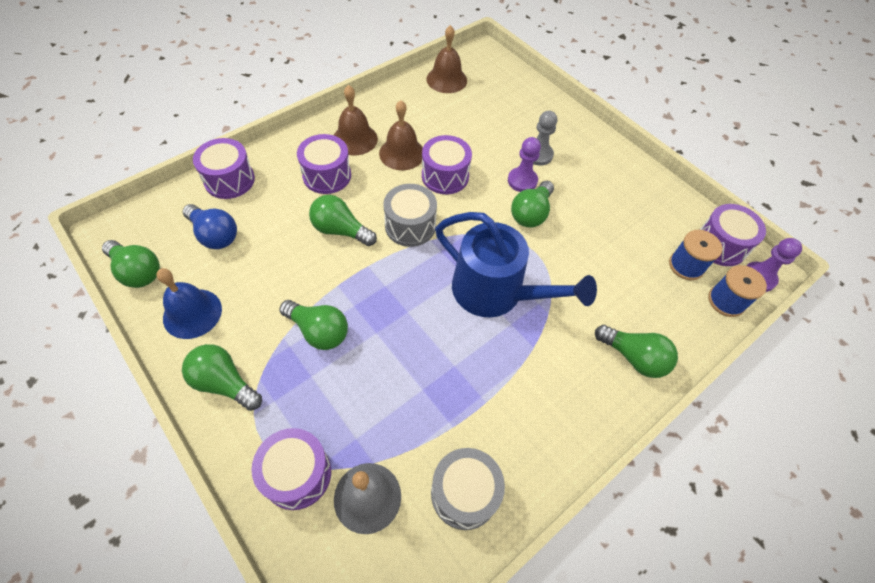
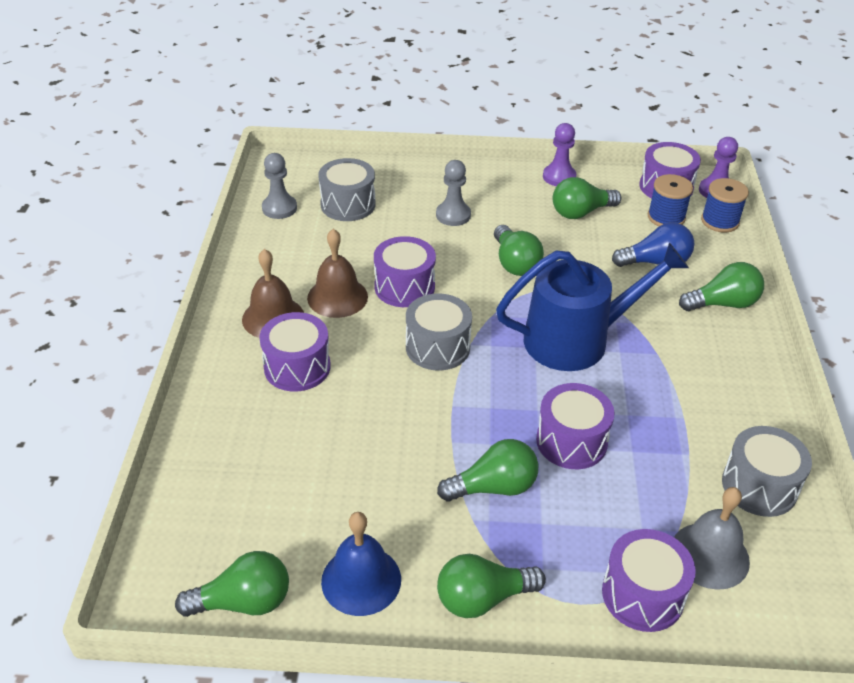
camera: 45 degrees left, 15 degrees down
(215, 235) = (270, 503): blue light bulb -> blue light bulb (655, 262)
(229, 180) = (202, 448): purple drum -> purple drum (571, 441)
(340, 230) = (384, 399): green light bulb -> green light bulb (581, 212)
(446, 79) = (279, 208): brown bell -> grey pawn
(486, 103) = (348, 204): none -> grey drum
(522, 181) = (471, 244): purple pawn -> purple pawn (559, 177)

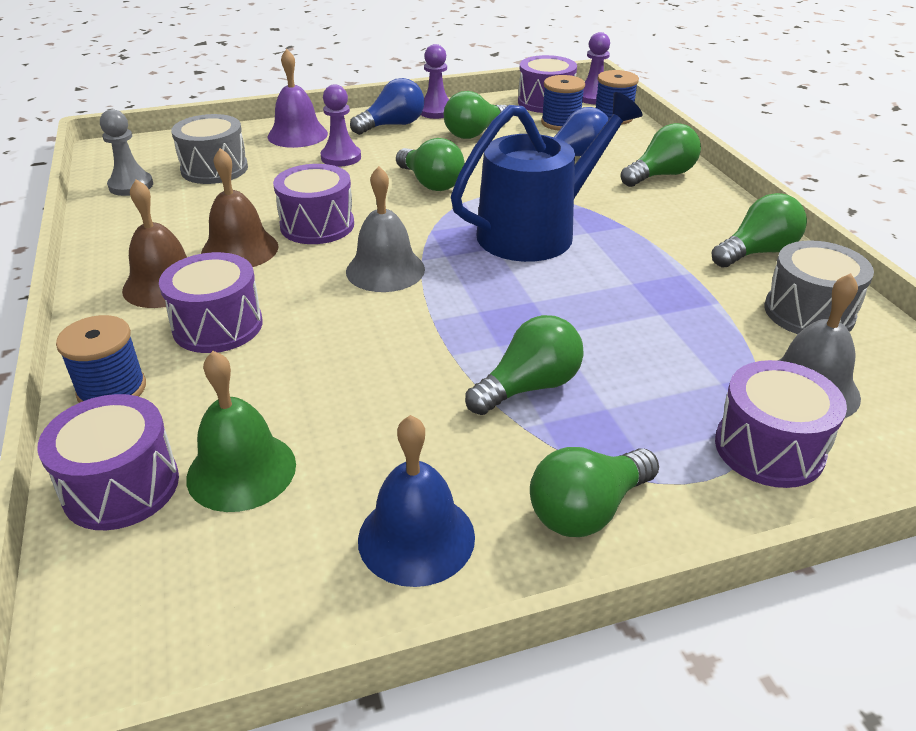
camera: 20 degrees left, 5 degrees down
(211, 403) = (112, 389): none -> blue spool
(243, 602) = (255, 620): green light bulb -> green light bulb (757, 252)
(271, 494) = (241, 470): none -> green bell
(428, 179) = (297, 135): none -> purple bell
(437, 347) = (385, 270): grey drum -> grey bell
(453, 215) = (341, 157): grey pawn -> purple pawn
(513, 186) = (392, 125): none -> blue light bulb
(571, 441) = (589, 321): purple drum -> purple drum (121, 486)

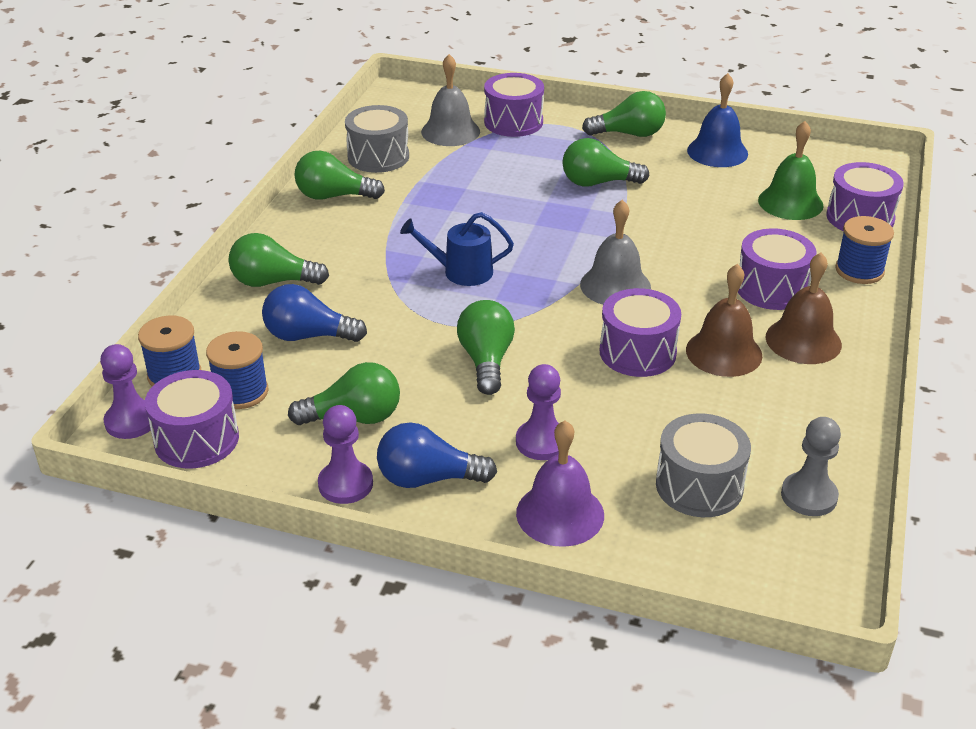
camera: 145 degrees left, 0 degrees up
(535, 232) = (461, 272): blue watering can -> blue watering can, size x0.53

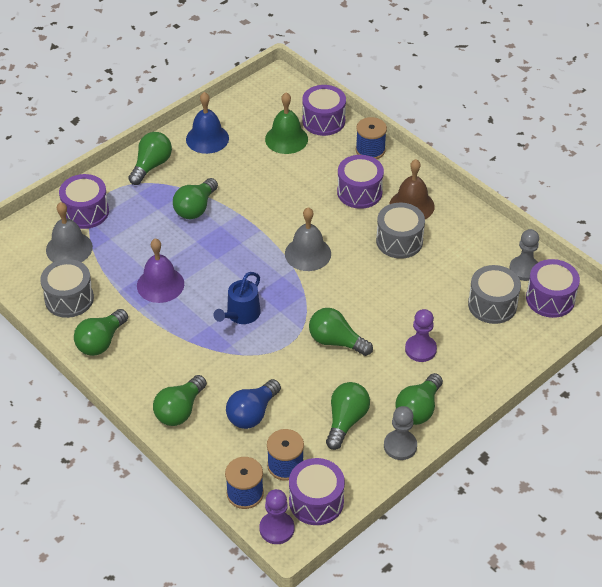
camera: 60 degrees left, 10 degrees up
(345, 484) = (400, 446): purple pawn -> grey pawn
(428, 478) = (418, 409): blue light bulb -> green light bulb
(560, 514) = (478, 367): purple bell -> purple bell (160, 284)
(637, 352) = (374, 275): purple drum -> purple drum (550, 299)
(724, 352) = (399, 241): brown bell -> grey drum

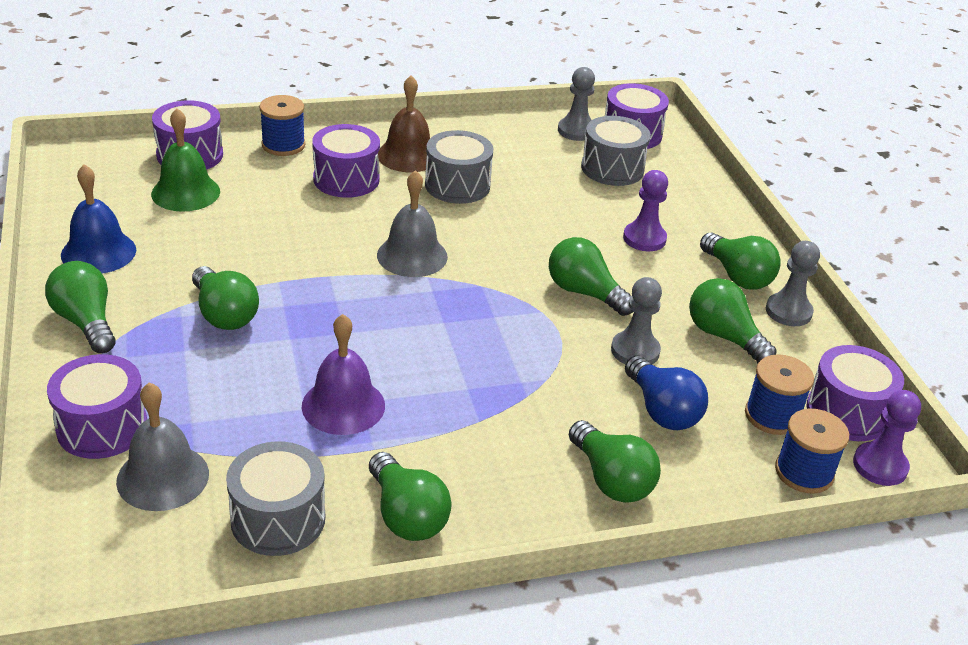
camera: 65 degrees left, 10 degrees down
(241, 314) = (471, 351): blue watering can -> none
(297, 384) = (635, 351): none -> grey pawn
(336, 341) = (584, 293): green light bulb -> green light bulb turned 75 degrees clockwise

